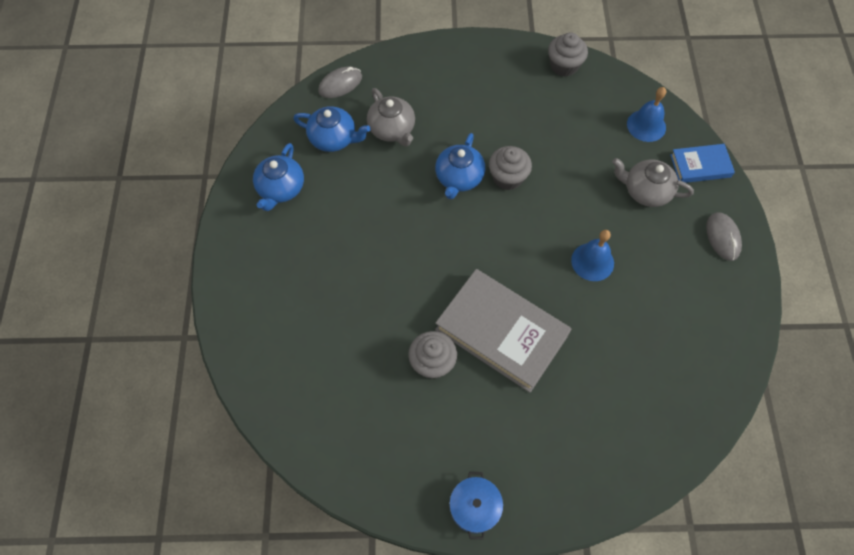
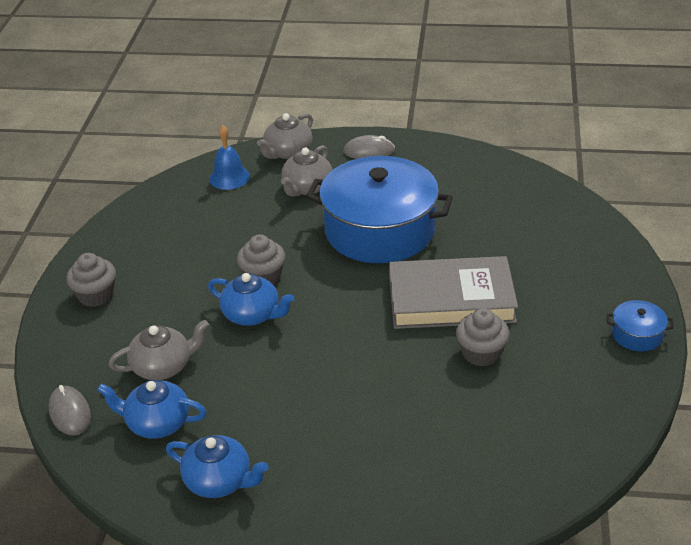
camera: 80 degrees left, 25 degrees down
(334, 138) = (157, 423): blue teapot -> blue teapot turned 105 degrees counterclockwise
(501, 332) = (451, 299): grey book -> grey book turned 45 degrees clockwise
(564, 65) = (128, 221): grey cupcake -> grey cupcake (96, 295)
(592, 261) = (379, 230): blue bell -> blue pot
(700, 166) = (288, 152): blue book -> grey teapot

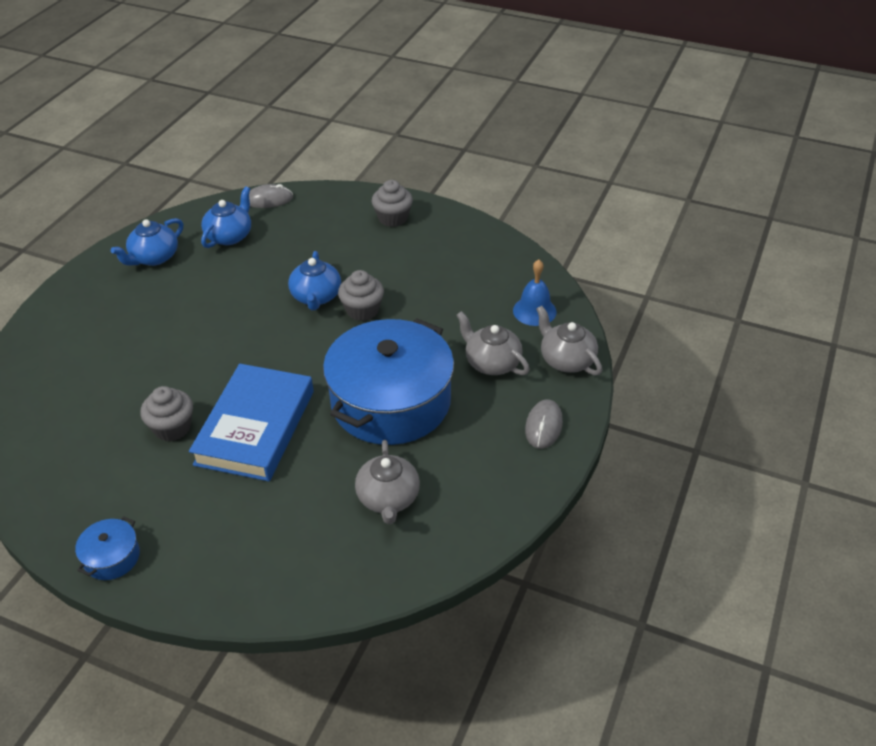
camera: 105 degrees right, 5 degrees up
(163, 366) = (286, 244): grey teapot -> grey teapot (388, 498)
(252, 315) = (316, 297): blue teapot -> blue teapot turned 45 degrees counterclockwise
(451, 299) = (255, 427): grey book -> blue book

